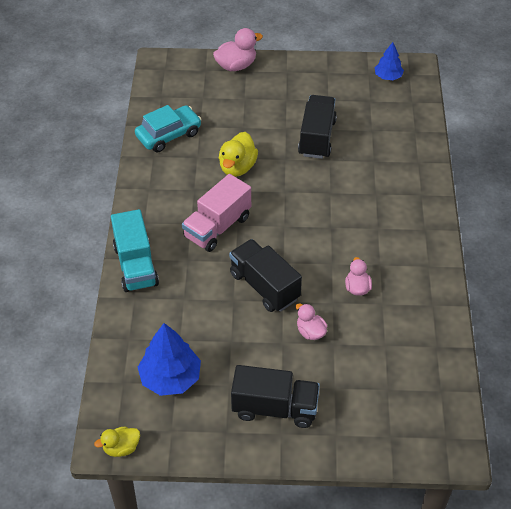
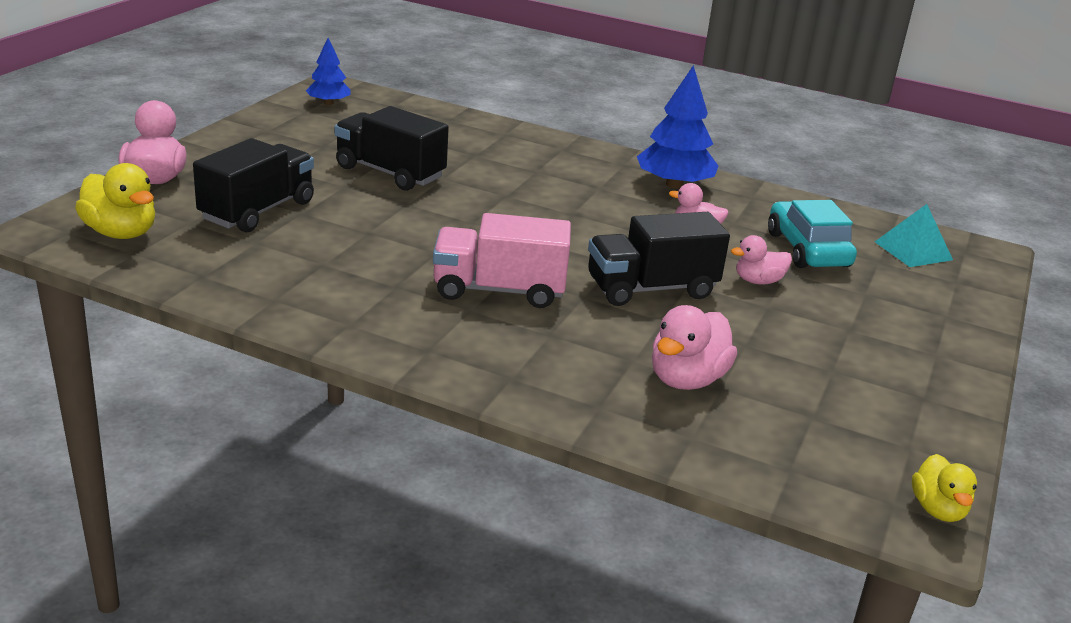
camera: 70 degrees left, 20 degrees down
(136, 265) = (524, 385): turquoise truck -> none
(169, 135) = (240, 272): turquoise car -> turquoise car (807, 249)
(170, 377) = (798, 418): blue tree -> blue tree (674, 185)
(179, 324) = (686, 379): none -> pink duck
(217, 227) = (499, 290): pink truck -> pink truck turned 120 degrees clockwise
(237, 167) = (385, 240): yellow duck -> yellow duck (121, 233)
(275, 408) = (888, 345): black truck -> black truck (257, 211)
(420, 406) = (913, 250): none -> turquoise pyramid

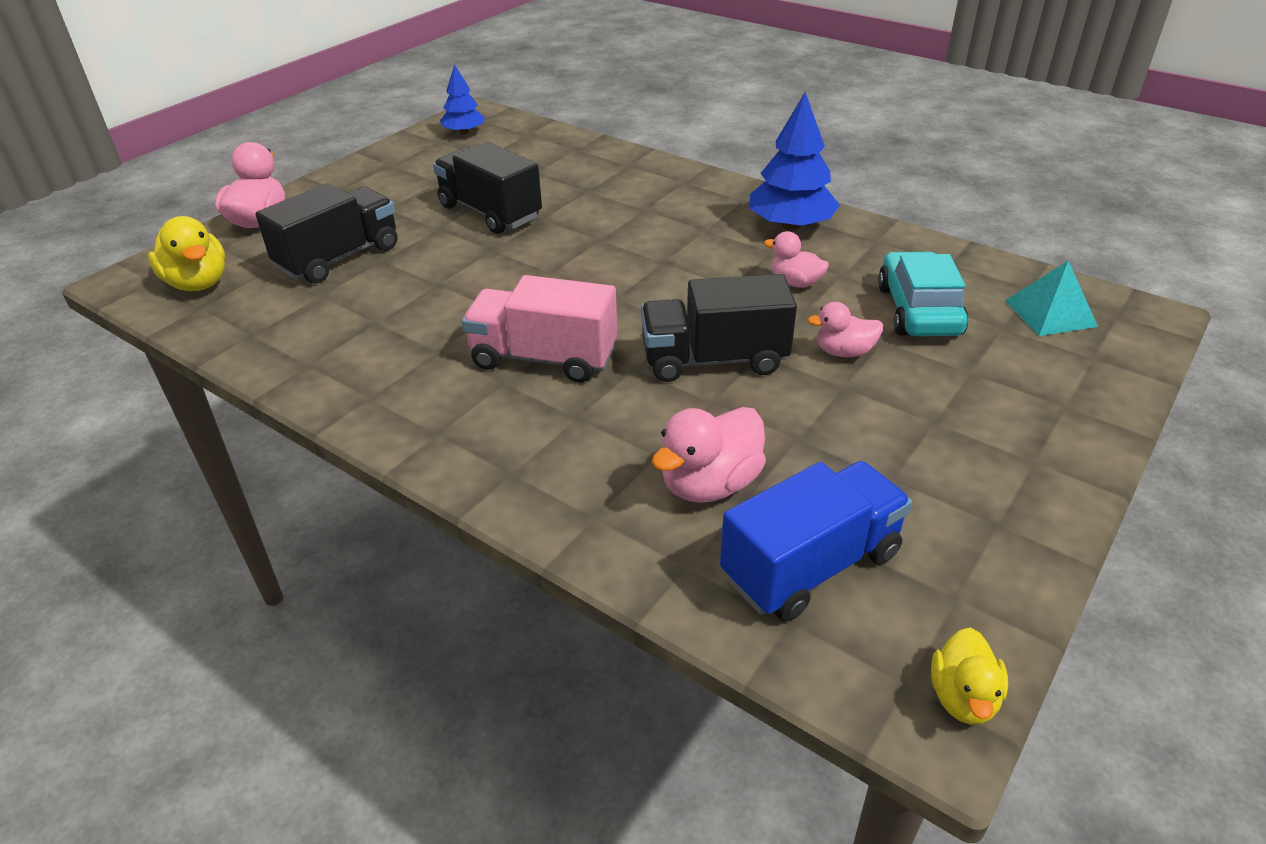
camera: 15 degrees right, 10 degrees up
(791, 432) = (810, 565): none -> blue truck

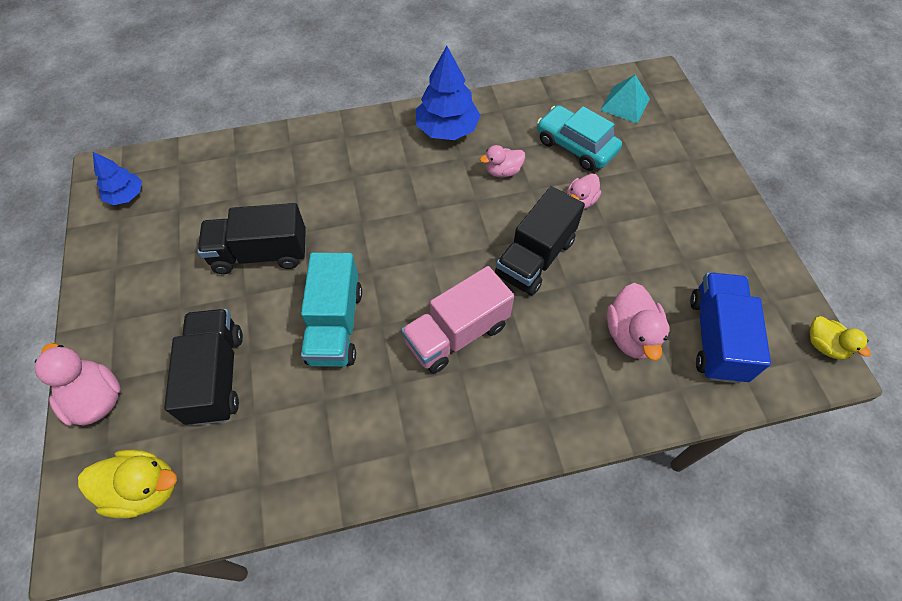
camera: 50 degrees left, 20 degrees up
(463, 286) = (335, 325): none -> turquoise truck

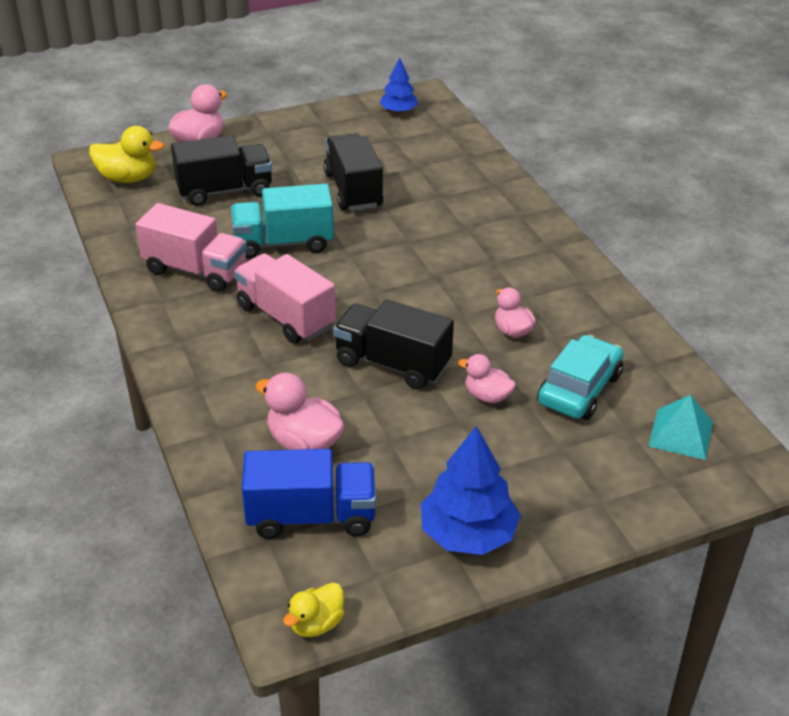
camera: 80 degrees right, 20 degrees down
(145, 489) = (128, 178): yellow duck -> yellow duck turned 75 degrees counterclockwise
(362, 414) = (195, 270): none -> pink truck
(447, 129) = (562, 283): blue tree -> blue tree (467, 534)
(631, 335) = (304, 442): pink duck -> pink duck turned 45 degrees clockwise

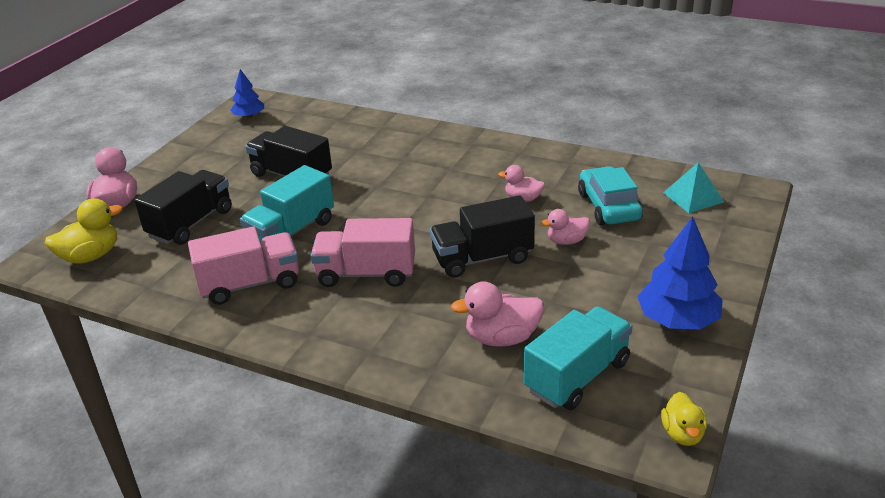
camera: 40 degrees left, 5 degrees down
(311, 516) = (577, 376): blue truck -> turquoise truck

